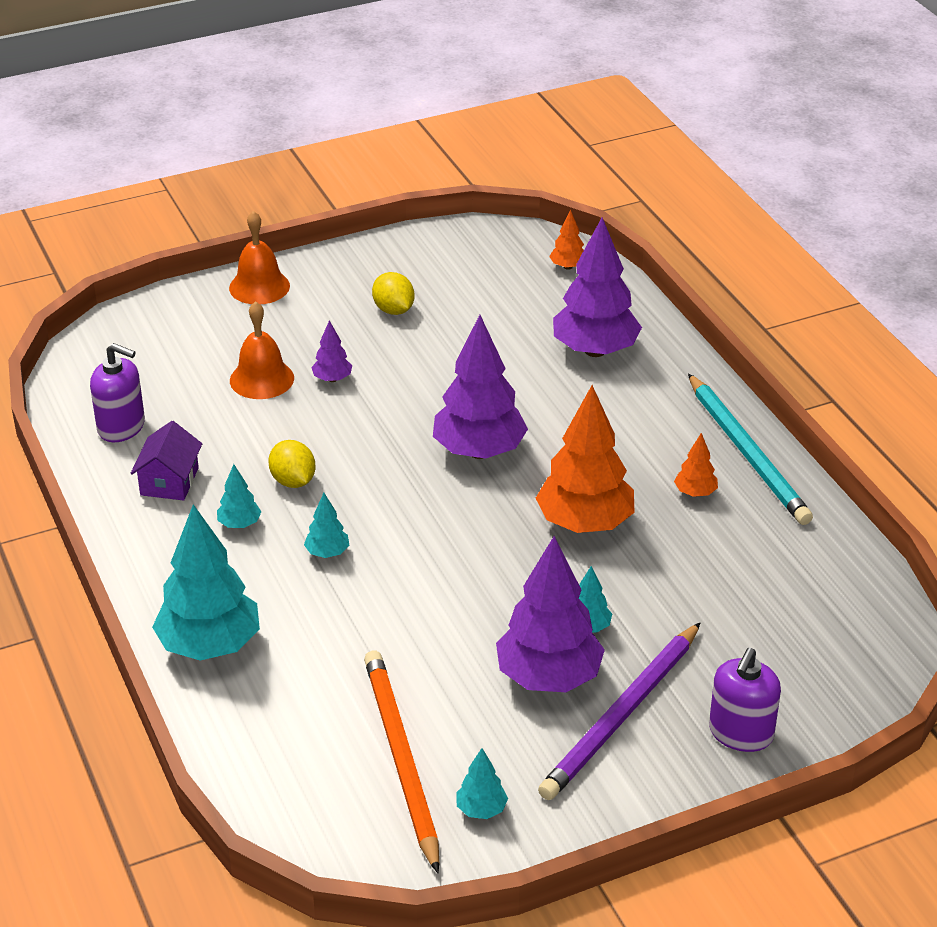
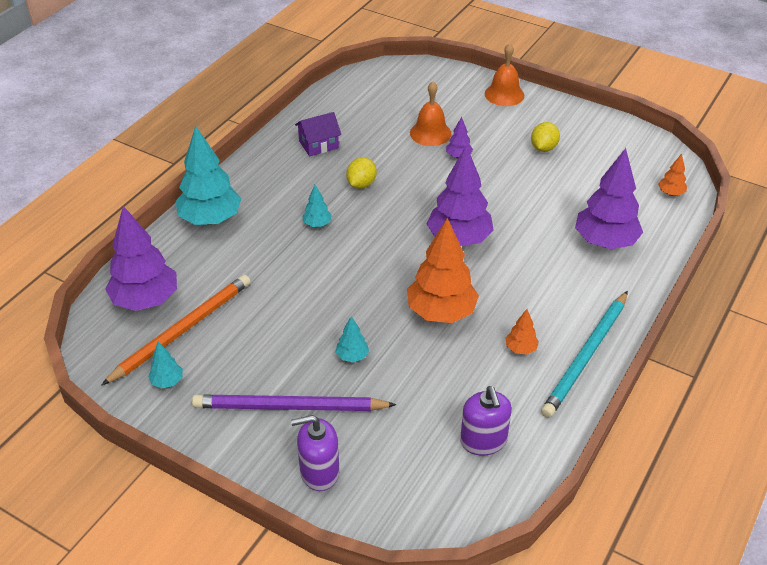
camera: 55 degrees right, 5 degrees up
(121, 427) = (343, 109): purple soap dispenser -> purple soap dispenser (483, 441)
(239, 524) = (309, 183): turquoise tree -> none
(548, 677) = (295, 359): purple tree -> purple tree (146, 300)

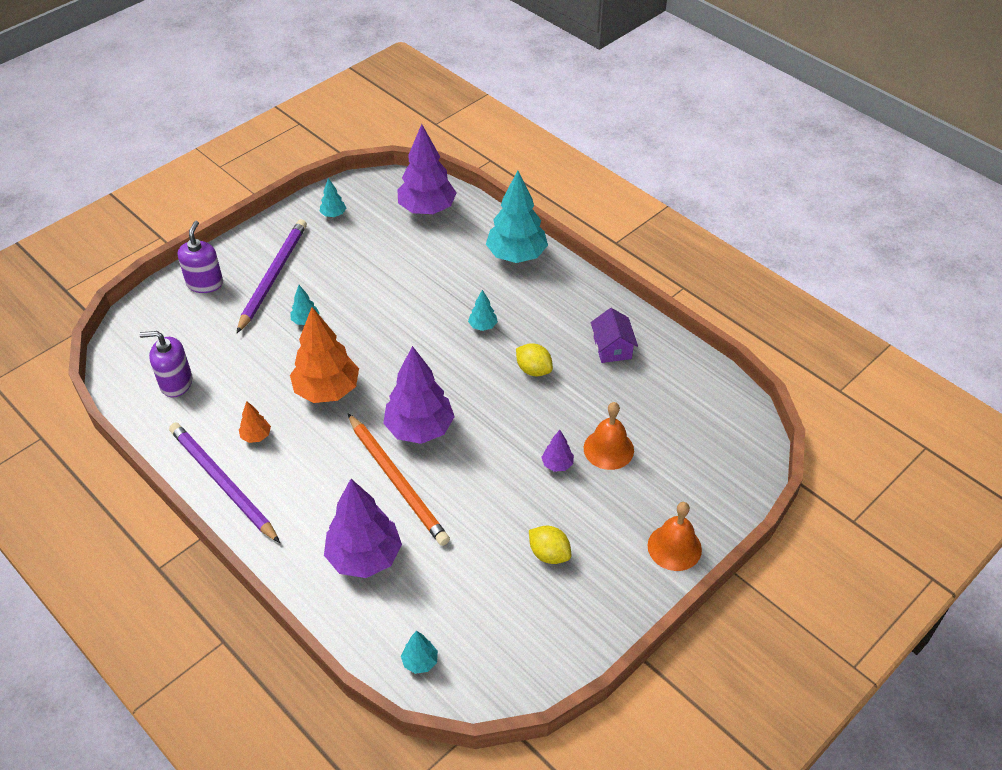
camera: 105 degrees right, 5 degrees up
(182, 330) = (383, 226): orange pencil -> orange pencil (397, 481)
(586, 356) = (222, 483): turquoise pencil -> purple pencil
(671, 193) = (420, 662): orange tree -> turquoise tree

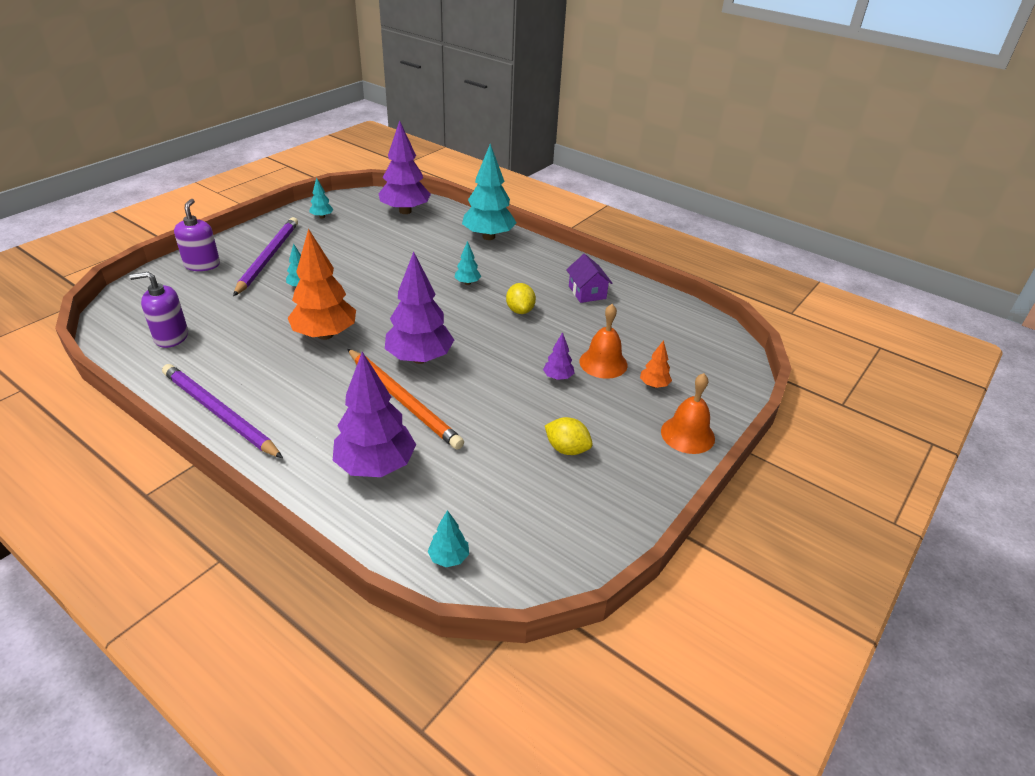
camera: 10 degrees left, 10 degrees down
(256, 436) = (254, 373): orange tree -> orange tree (654, 385)
(533, 370) = (520, 310): yellow lemon -> yellow lemon turned 45 degrees clockwise

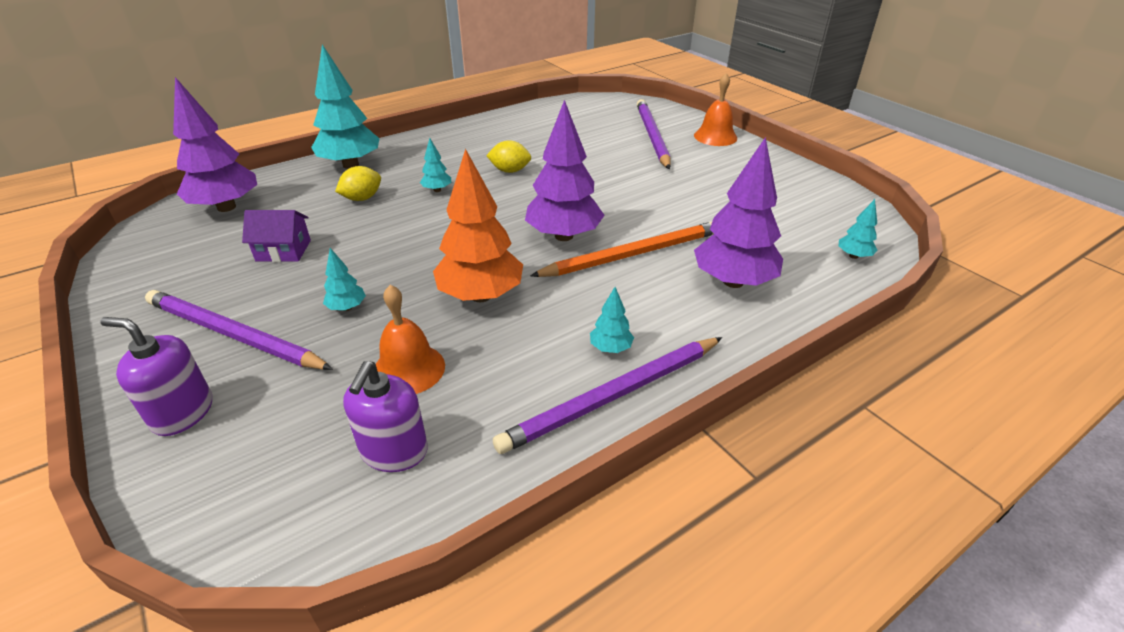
camera: 70 degrees left, 0 degrees up
(322, 217) = (160, 274): turquoise tree -> turquoise tree (610, 348)
(558, 377) = (626, 171): purple tree -> none
(567, 449) = (724, 184): yellow lemon -> yellow lemon (362, 198)
(587, 292) = (501, 136): purple house -> purple house (283, 250)
(603, 363) = (614, 149): orange bell -> orange bell (408, 369)
(654, 385) = (652, 136): orange tree -> purple pencil

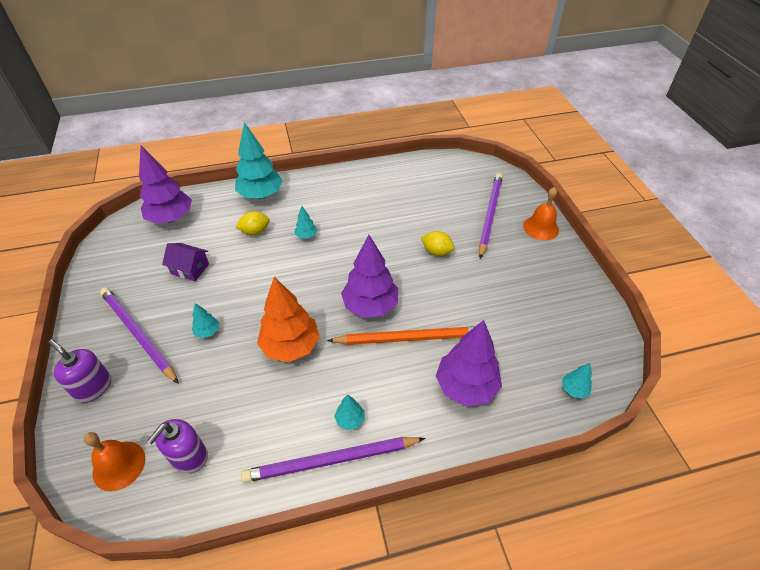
camera: 20 degrees right, 10 degrees up
(408, 369) = (222, 395): orange bell -> orange bell (119, 465)
(510, 171) = (364, 228): yellow lemon -> yellow lemon (436, 251)

